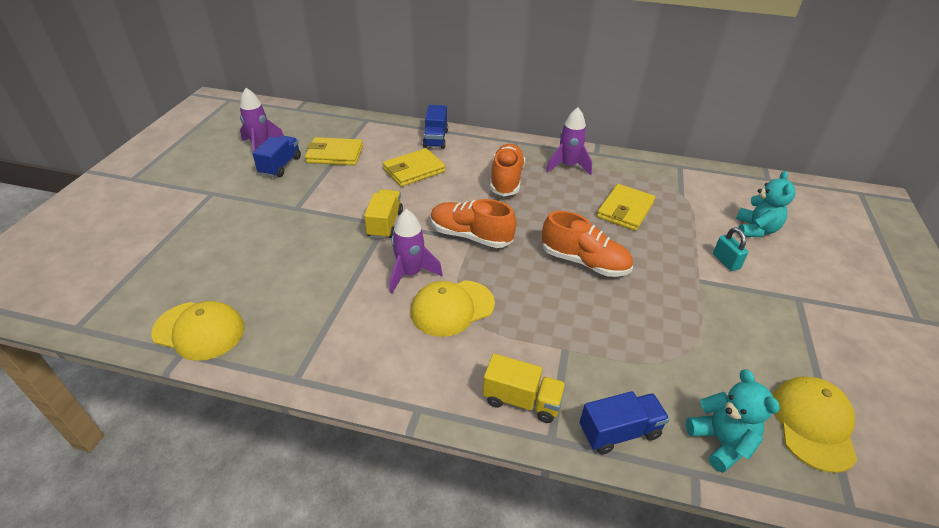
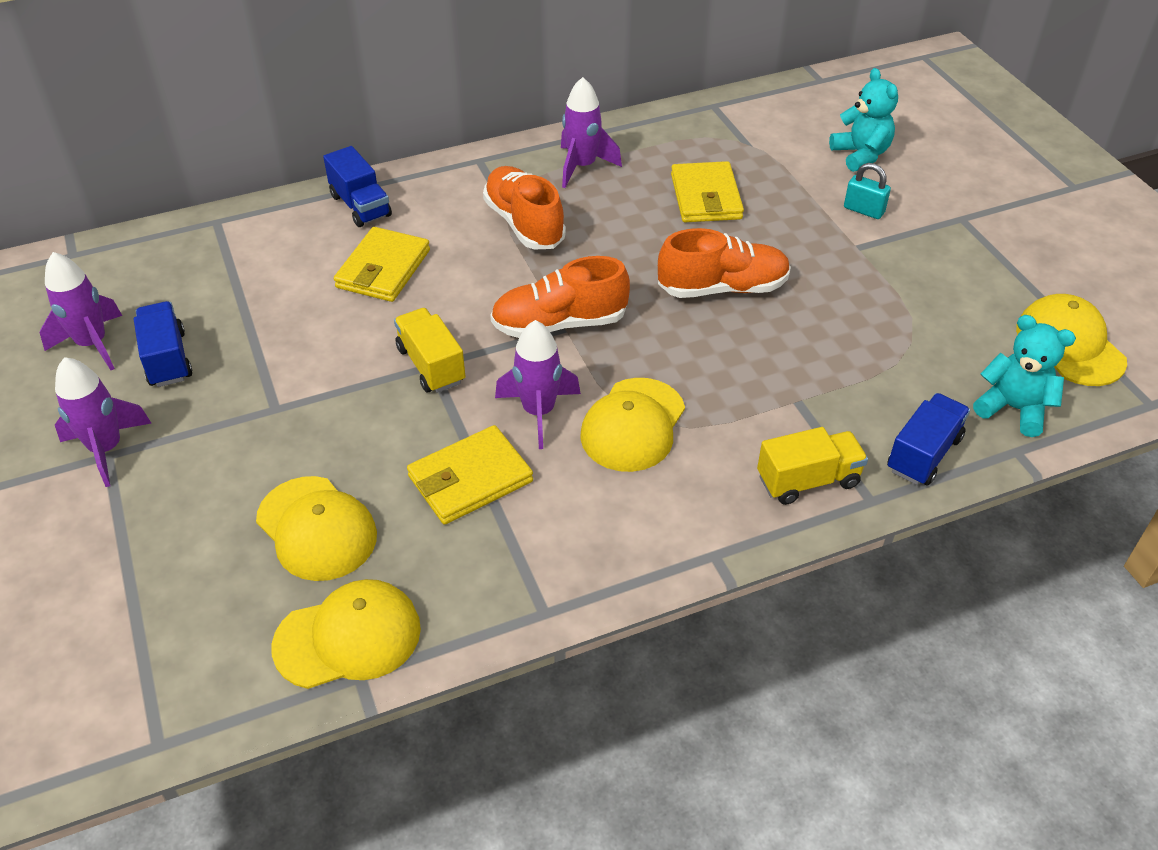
camera: 35 degrees left, 5 degrees up
(214, 190) = (106, 449): none -> purple rocket
(248, 271) = (316, 528): none -> yellow cap
(335, 154) = (234, 300): yellow wallet -> yellow wallet (470, 479)

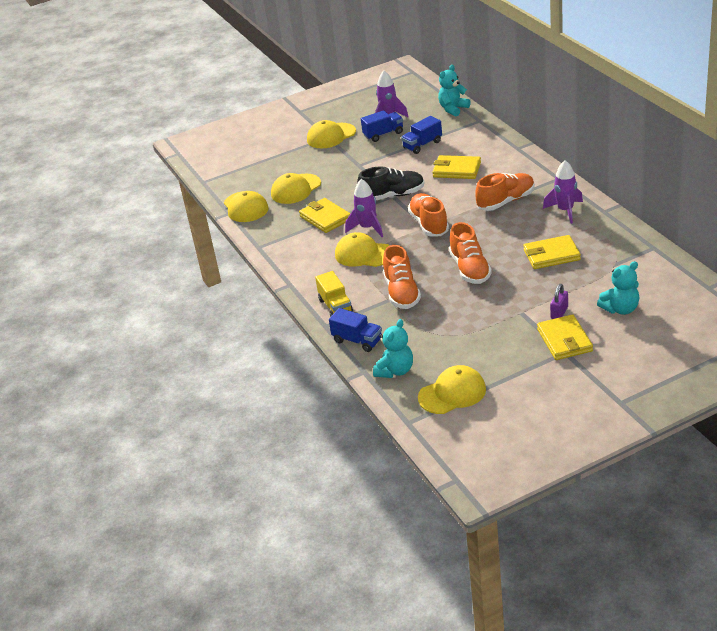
camera: 90 degrees right, 10 degrees down
(106, 449) = (331, 136): purple rocket -> yellow cap
(141, 249) = (453, 109): none -> turquoise teddy bear
(360, 206) = (504, 153): blue truck -> blue truck (422, 145)
(431, 365) = (392, 195): yellow truck -> black shoe
(778, 380) = (402, 292): none -> orange shoe
(863, 210) = (559, 313): turquoise padlock -> purple padlock
(933, 214) = (564, 340): none -> yellow wallet

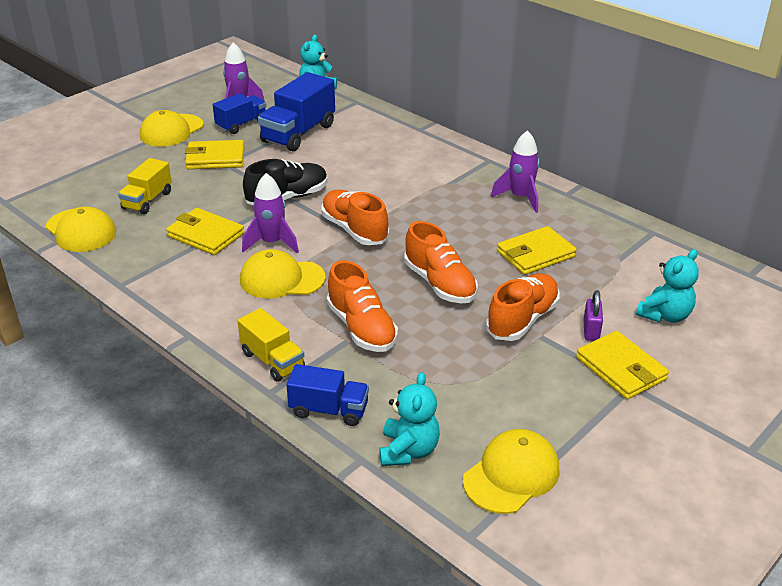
camera: 25 degrees left, 0 degrees up
(296, 189) = (147, 200): yellow cap -> yellow truck
(422, 145) = (298, 133): blue truck -> blue truck, size x1.63
(457, 170) = (357, 160): yellow wallet -> yellow wallet (215, 158)
(506, 201) = (440, 193): orange shoe -> orange shoe (522, 320)

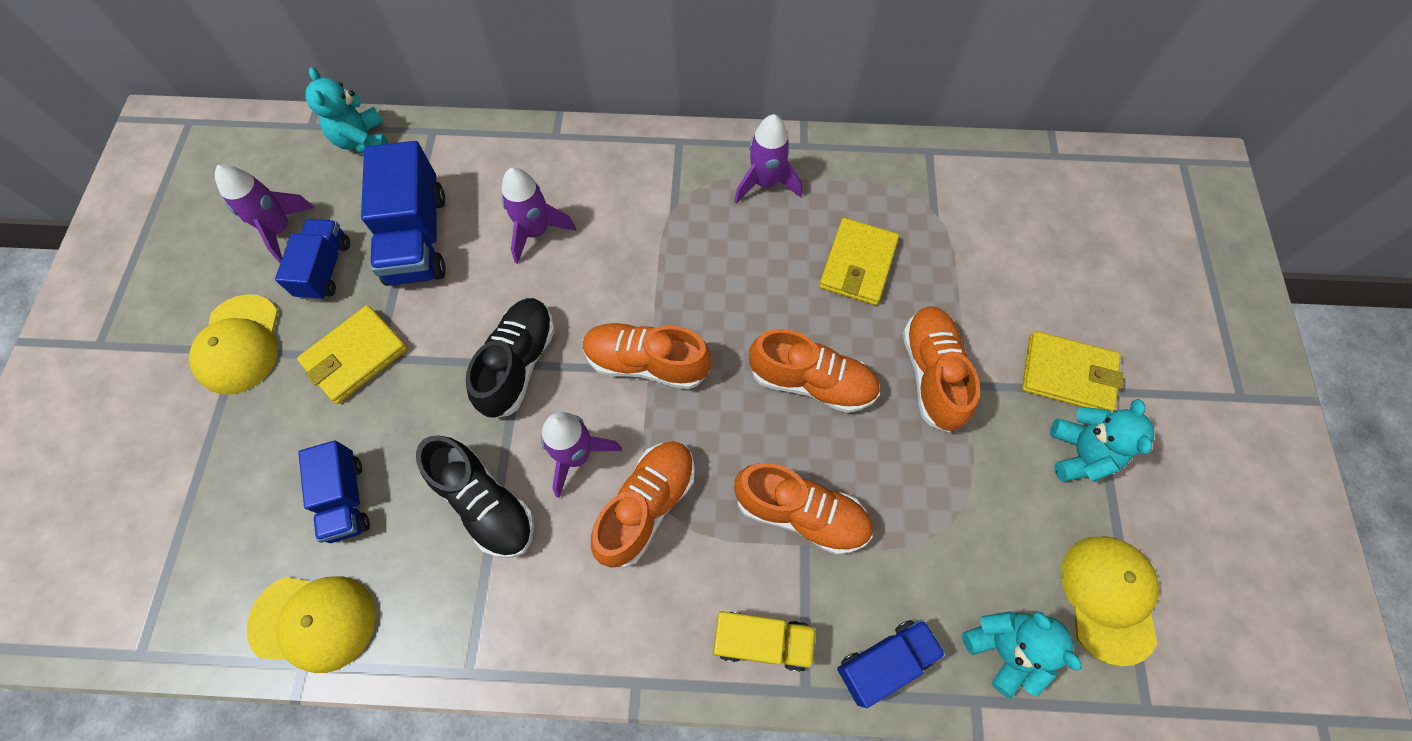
camera: 40 degrees left, 30 degrees up
(147, 200) = (346, 499): yellow truck -> blue truck
(205, 235) = (485, 503): yellow wallet -> black shoe
(282, 279) = (646, 506): yellow cap -> orange shoe
(361, 158) = (536, 232): none -> purple rocket
(591, 330) = (1000, 341): purple padlock -> none
(664, 315) = (1039, 269): turquoise teddy bear -> turquoise teddy bear (1080, 453)

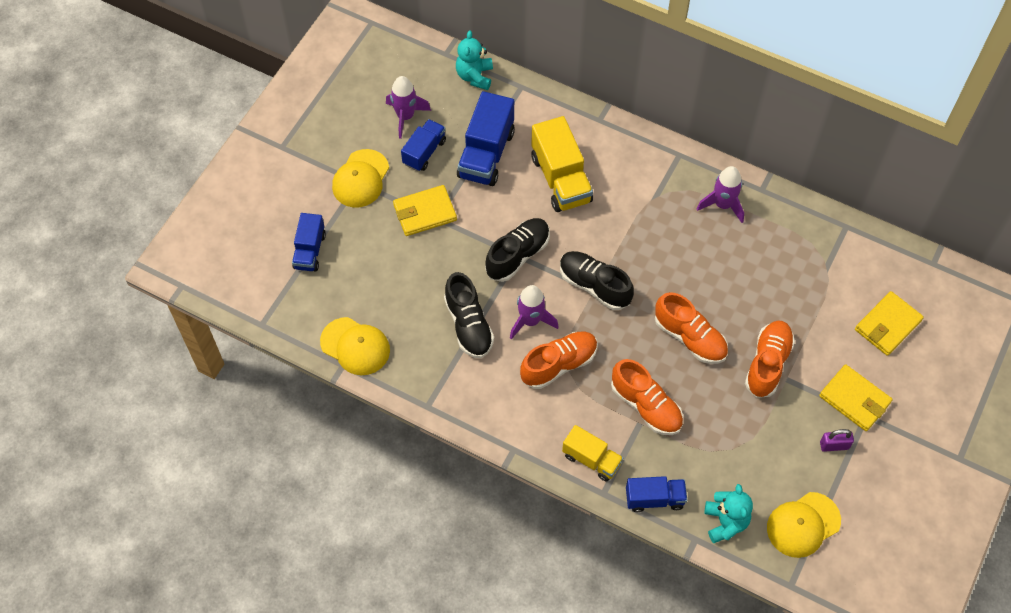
camera: 25 degrees right, 5 degrees down
(346, 499) = (392, 290): blue truck -> blue truck (309, 251)
(536, 232) = (561, 179): purple rocket -> yellow truck
(646, 363) = (594, 286): orange shoe -> black shoe
(858, 264) = (756, 280): yellow wallet -> yellow wallet (887, 325)
(1080, 453) = (834, 445): turquoise teddy bear -> purple padlock
(1108, 598) = (803, 525): yellow cap -> yellow cap turned 150 degrees counterclockwise

